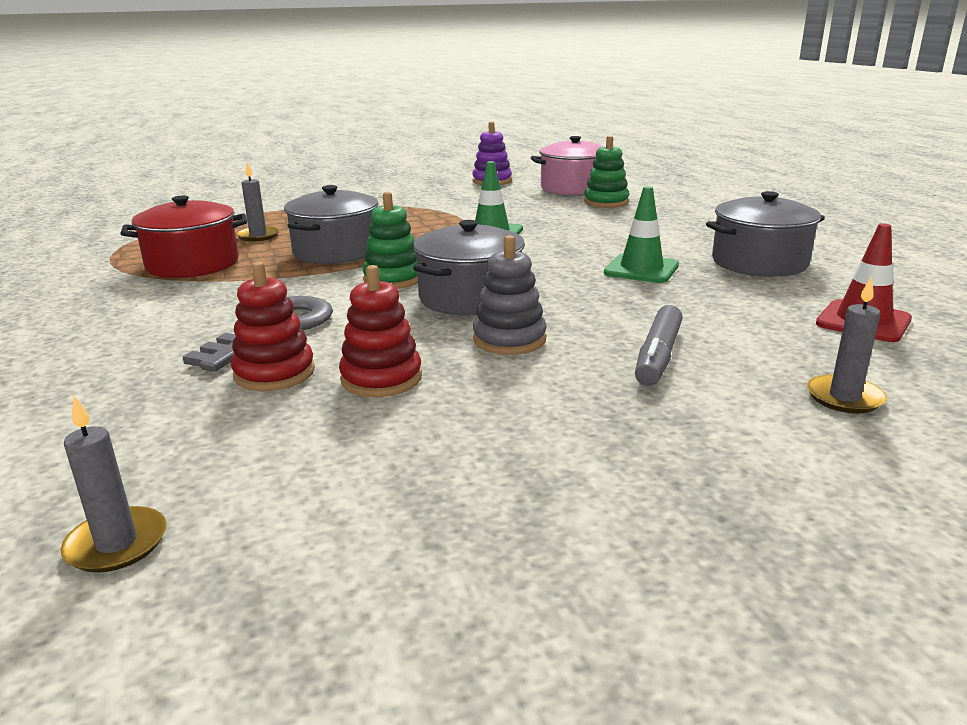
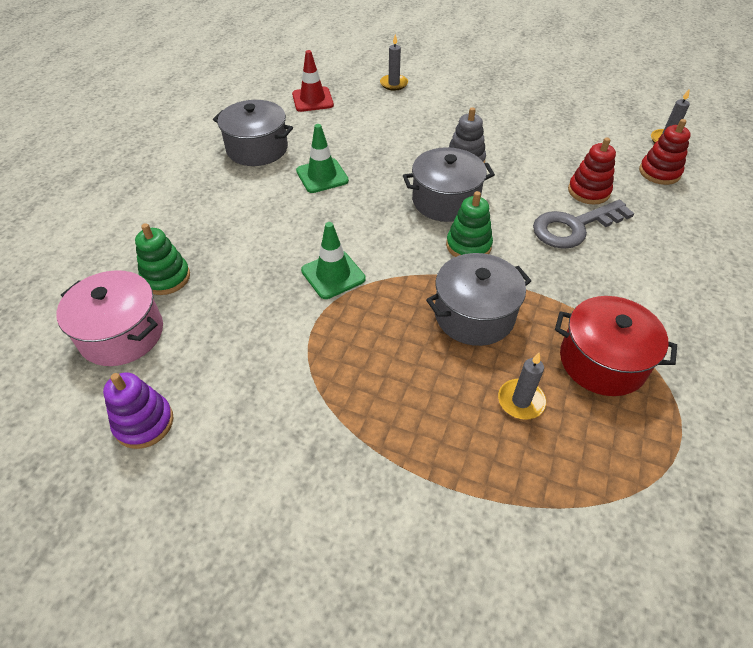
camera: 140 degrees left, 25 degrees up
(381, 378) = (543, 165): red stacking toy -> red stacking toy (659, 172)
(658, 356) = (420, 124): grey marker -> none

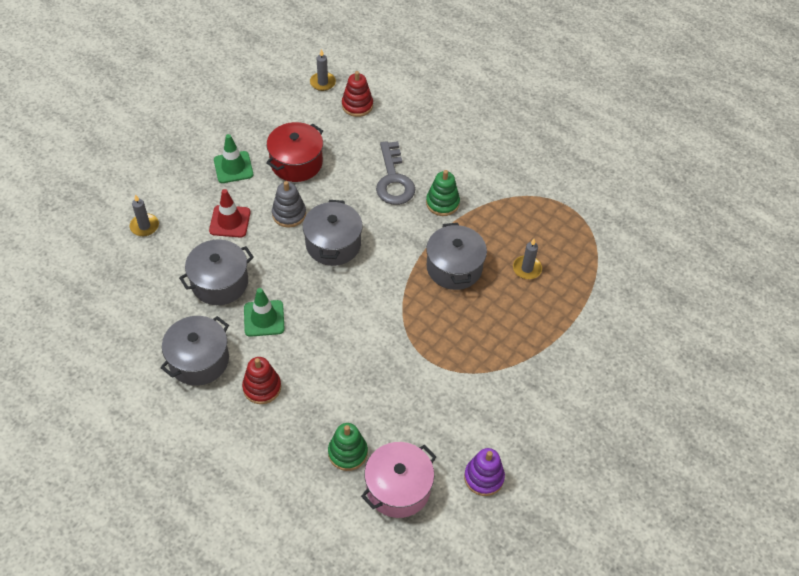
camera: 75 degrees left, 5 degrees up
(312, 100) = (137, 298): red traffic cone -> red traffic cone (230, 221)
(333, 275) = (386, 339): green traffic cone -> green traffic cone (233, 167)
(353, 139) = (219, 282): none -> grey pot
(468, 245) = (388, 247): green stacking toy -> green stacking toy (442, 203)
(588, 191) = (360, 154): red stacking toy -> red stacking toy (262, 387)
(602, 361) = (511, 217): red pot -> red pot (296, 162)

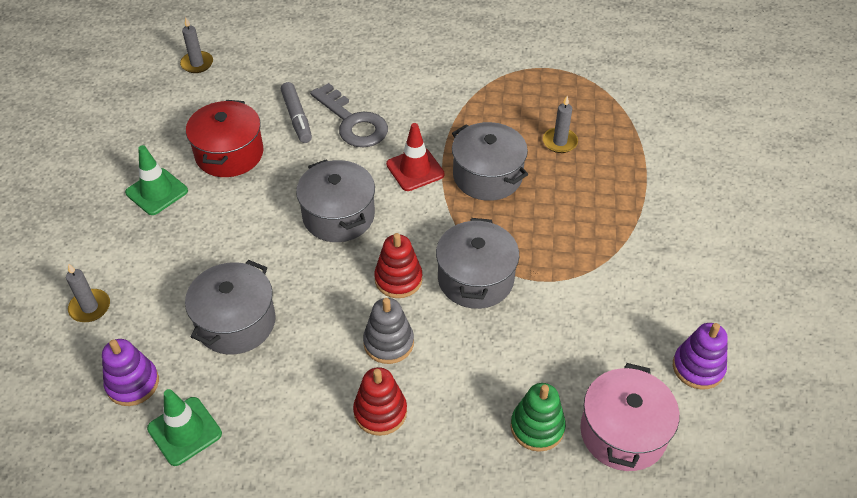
camera: 30 degrees left, 5 degrees down
(137, 288) = (133, 383): none -> purple stacking toy
(199, 360) = (278, 424): grey pot -> grey pot (475, 279)
(230, 221) = (197, 250): red traffic cone -> red traffic cone (415, 169)
(264, 318) = (321, 334): green traffic cone -> green traffic cone (184, 431)
(289, 214) = (263, 209): grey stacking toy -> grey stacking toy (388, 343)
(357, 105) = (254, 69): red stacking toy -> red stacking toy (398, 279)
(359, 157) = (297, 118): none -> grey marker
(442, 203) = (423, 121): green stacking toy -> none

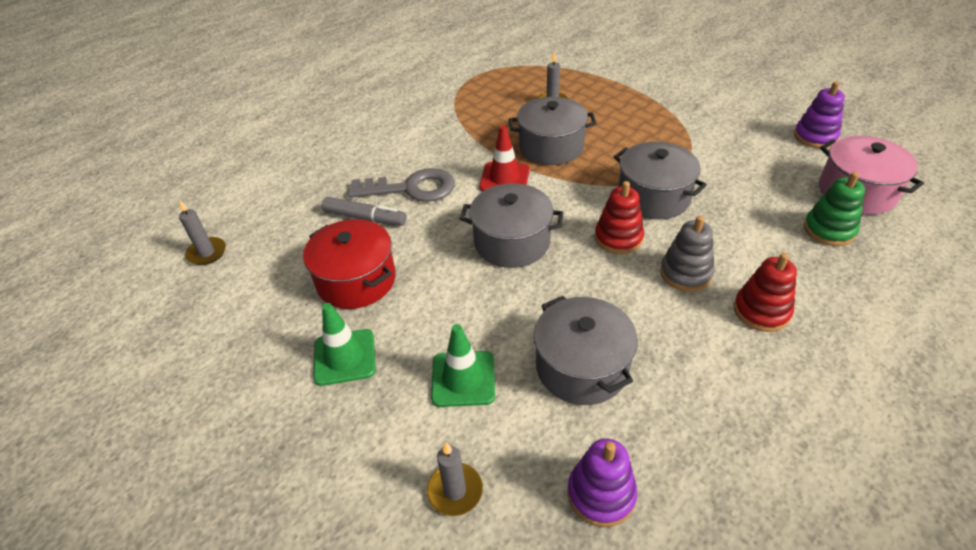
camera: 50 degrees left, 5 degrees down
(184, 431) = (699, 472): green traffic cone -> green traffic cone (463, 379)

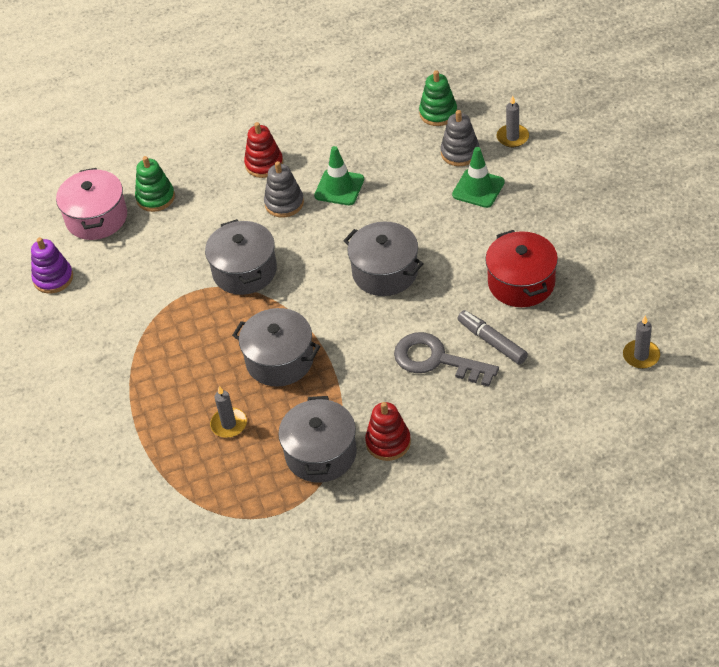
camera: 150 degrees left, 5 degrees up
(344, 357) = (549, 227): green traffic cone -> green traffic cone (339, 187)
(504, 178) = (348, 339): red traffic cone -> none
(520, 428) = (460, 153): none -> grey stacking toy
(581, 367) = (402, 171): grey pot -> grey pot (321, 453)
(601, 494) = (438, 113): purple stacking toy -> green stacking toy
(618, 238) = (304, 246): red stacking toy -> red stacking toy (388, 442)

